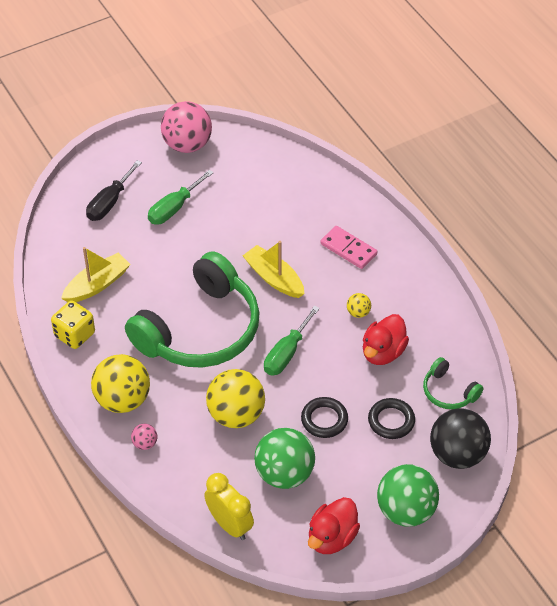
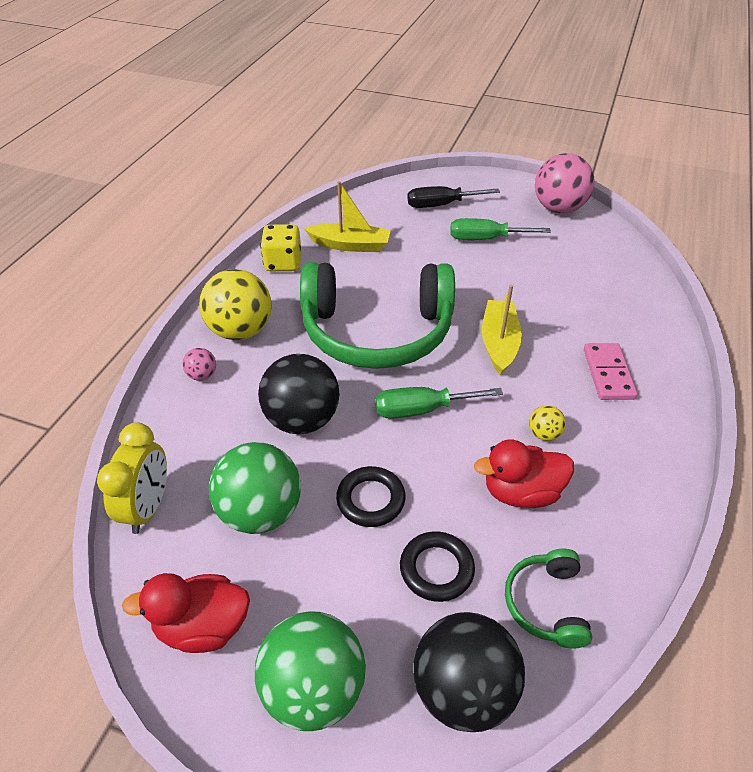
camera: 50 degrees right, 5 degrees down
(236, 415) = (302, 420): yellow ball -> black ball

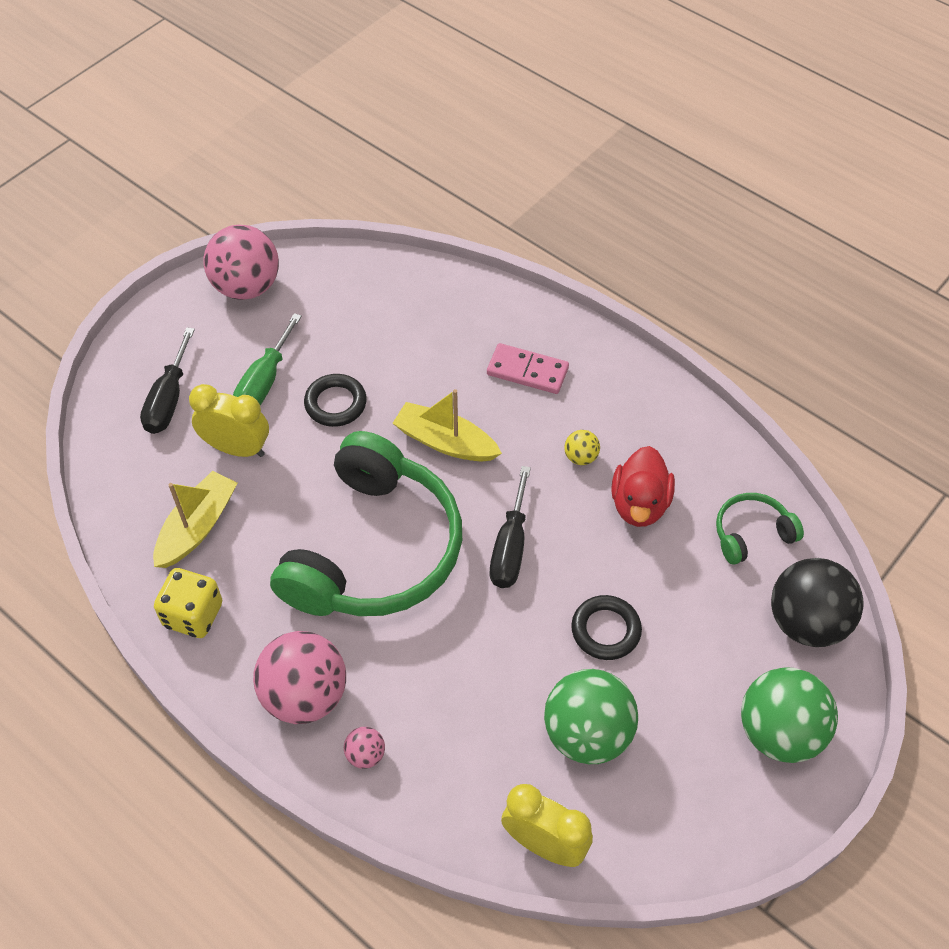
camera: 70 degrees left, 10 degrees up
(203, 626) = (698, 811): red duck -> none
(240, 331) = (305, 695): yellow ball -> pink ball
(302, 420) = (479, 664): black ball -> none
(422, 243) = (237, 448): none -> yellow clock
(422, 410) = (510, 547): green screwdriver -> black screwdriver
(436, 569) = (696, 601): black ring -> black ring (335, 403)
(546, 604) = (751, 533): green headphones -> green headphones turned 135 degrees clockwise

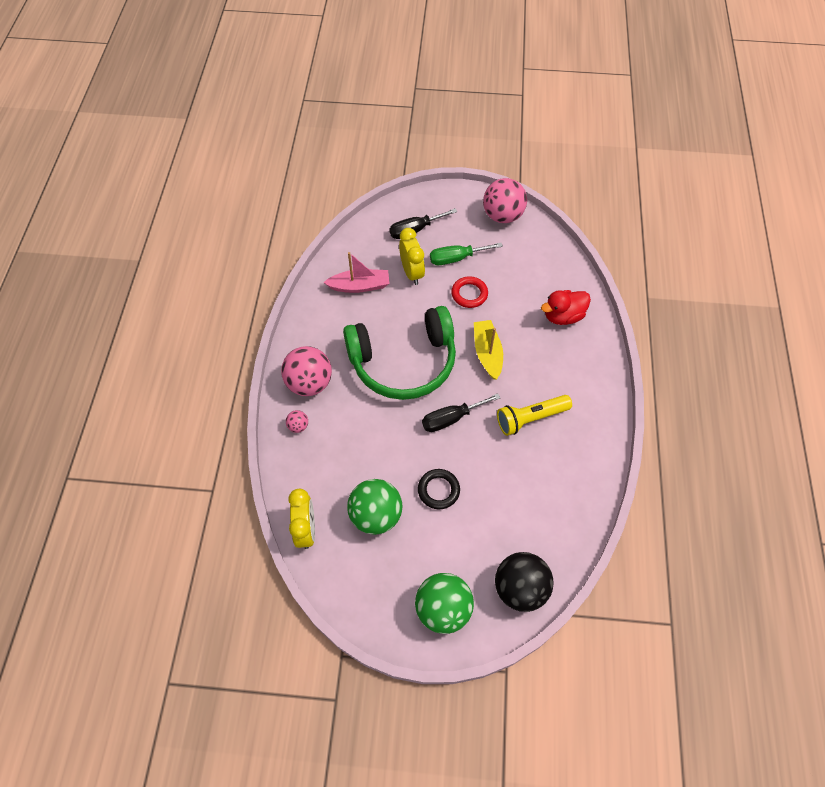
camera: 55 degrees right, 5 degrees up
(193, 615) = (316, 314): yellow dice -> none
(197, 527) = (359, 286): yellow boat -> pink boat
(335, 403) = (469, 294): black ring -> red ring
(527, 371) = (561, 362): pink domino -> none
(581, 457) = (530, 418): yellow ball -> yellow flashlight
(639, 504) = (525, 463): red duck -> red duck (563, 316)
(751, 533) = (553, 529): green headphones -> none

